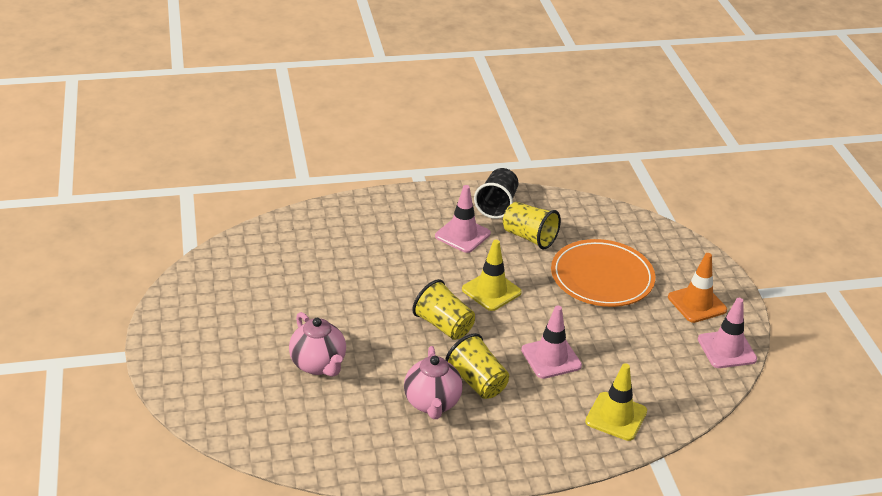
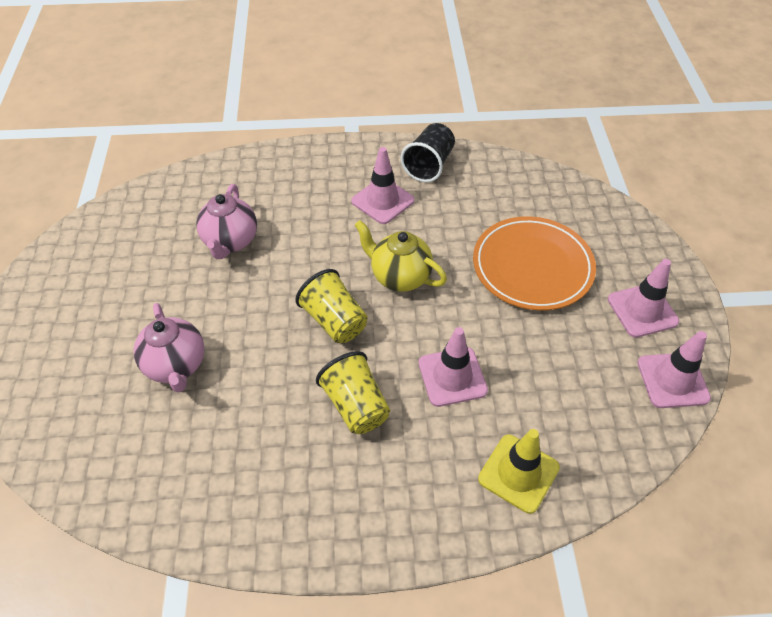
camera: 10 degrees right, 15 degrees up
(432, 403) = (294, 433): pink teapot -> pink teapot (230, 242)
(491, 291) = (400, 277): yellow traffic cone -> yellow teapot
(529, 237) = (457, 208): yellow cup -> none
(697, 304) = (642, 310): orange traffic cone -> pink traffic cone

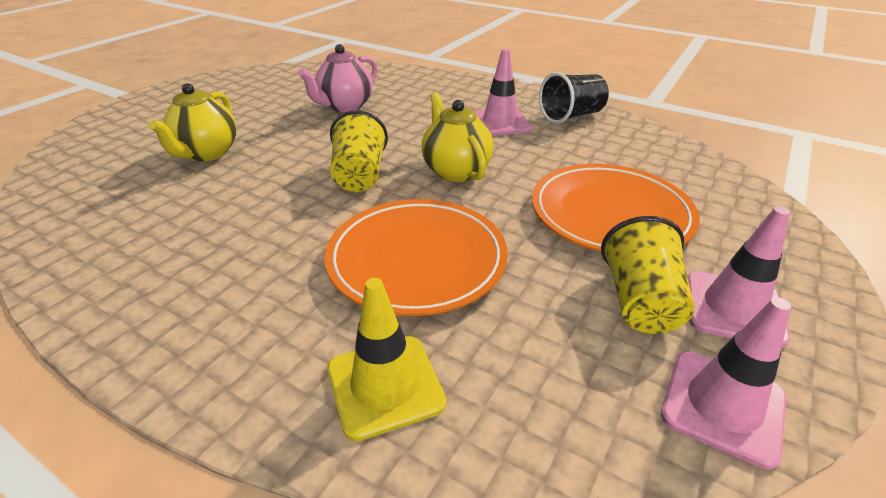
camera: 35 degrees right, 15 degrees down
(176, 366) = (206, 153): pink teapot -> yellow teapot
(356, 405) = (297, 237): yellow cup -> yellow cup (640, 302)
(452, 377) = (417, 260): pink traffic cone -> orange plate

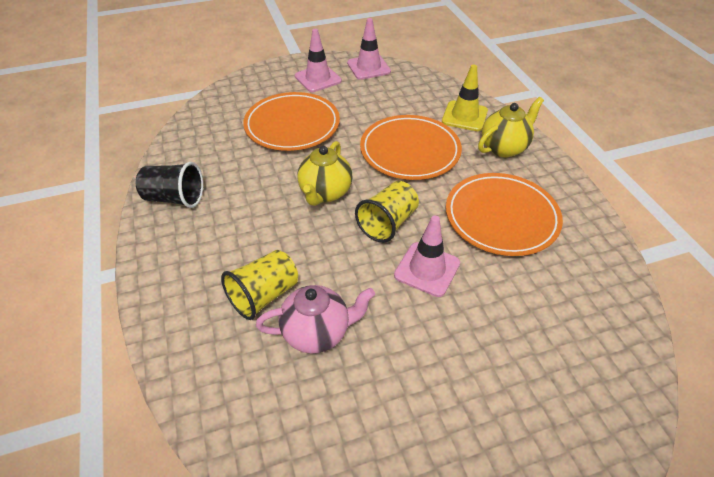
camera: 140 degrees left, 10 degrees up
(206, 153) = (487, 323): yellow teapot -> yellow teapot (504, 148)
(223, 236) = (501, 217): none -> orange plate
(500, 123) = (231, 222): pink traffic cone -> pink traffic cone (427, 269)
(640, 302) = (344, 94): yellow cup -> yellow cup (264, 295)

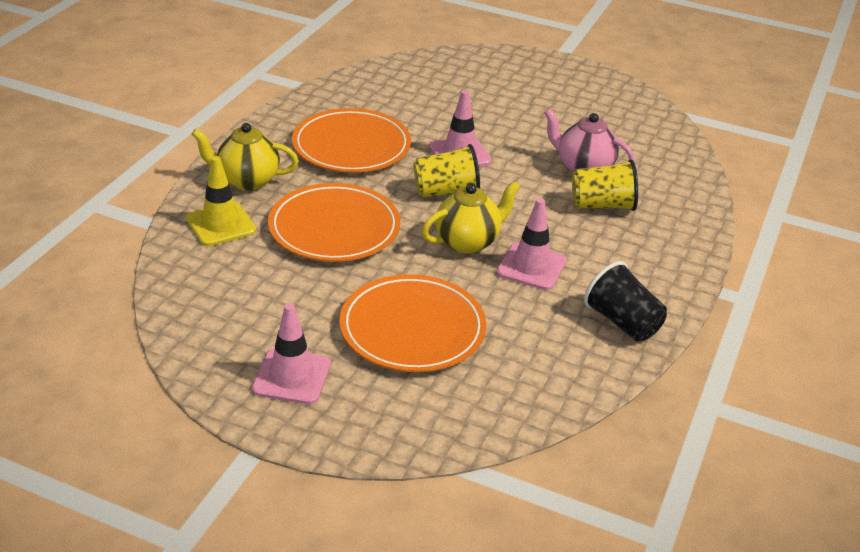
camera: 140 degrees left, 10 degrees down
(368, 67) = (203, 350): pink traffic cone -> pink traffic cone (531, 267)

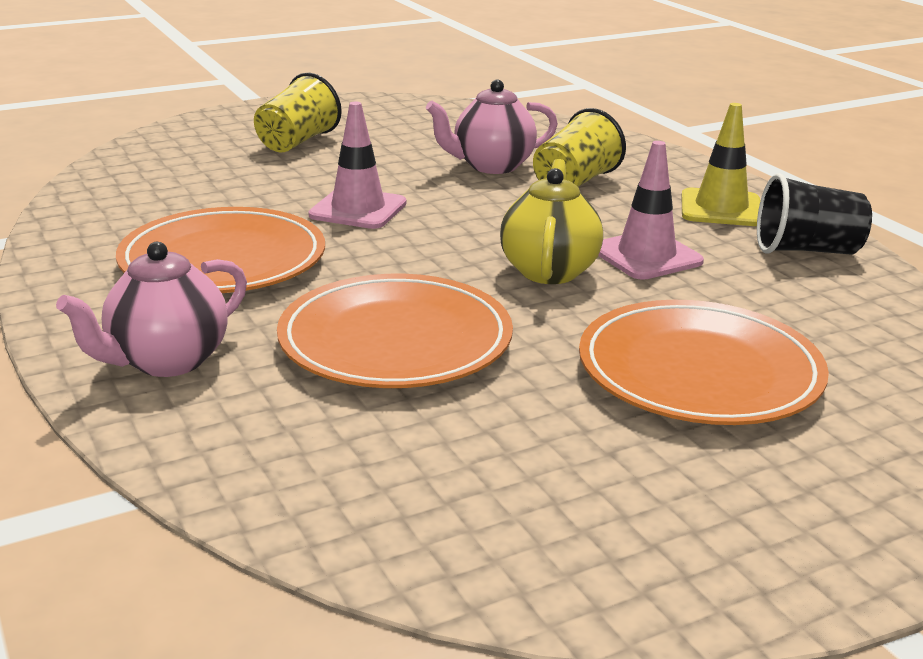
camera: 50 degrees left, 10 degrees down
(221, 224) = (246, 426): yellow traffic cone -> yellow traffic cone (721, 208)
(247, 180) = (167, 361): yellow teapot -> pink teapot
(292, 377) = (728, 511): pink traffic cone -> none
(446, 192) = (424, 244): yellow cup -> yellow cup (297, 142)

